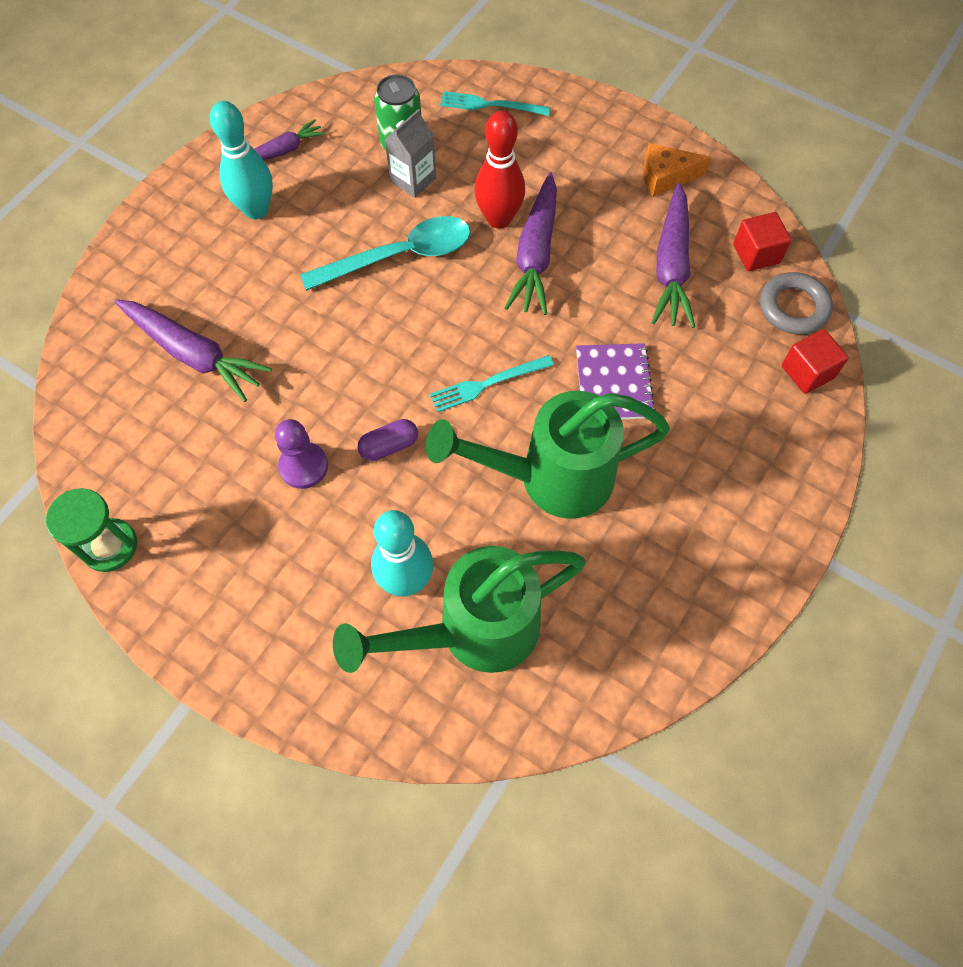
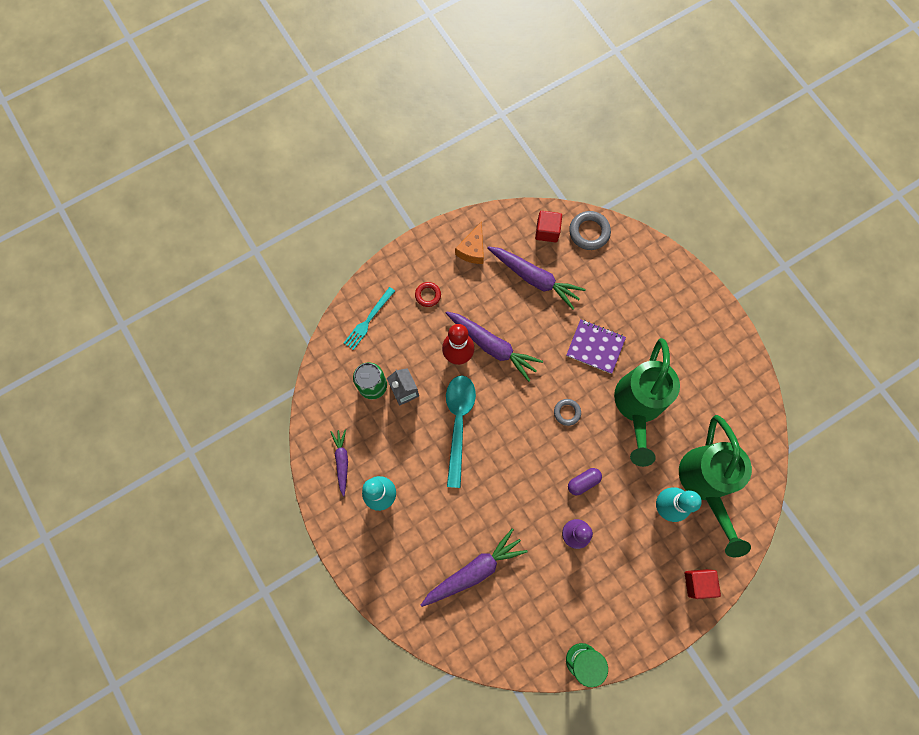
camera: 65 degrees left, 10 degrees up
(389, 446) = (583, 482): purple capsule -> purple capsule turned 60 degrees clockwise
(487, 384) = (567, 412): turquoise fork -> grey ring
(565, 153) = (428, 295): none -> red ring
(807, 372) = (630, 248): red cube -> red cube (698, 583)

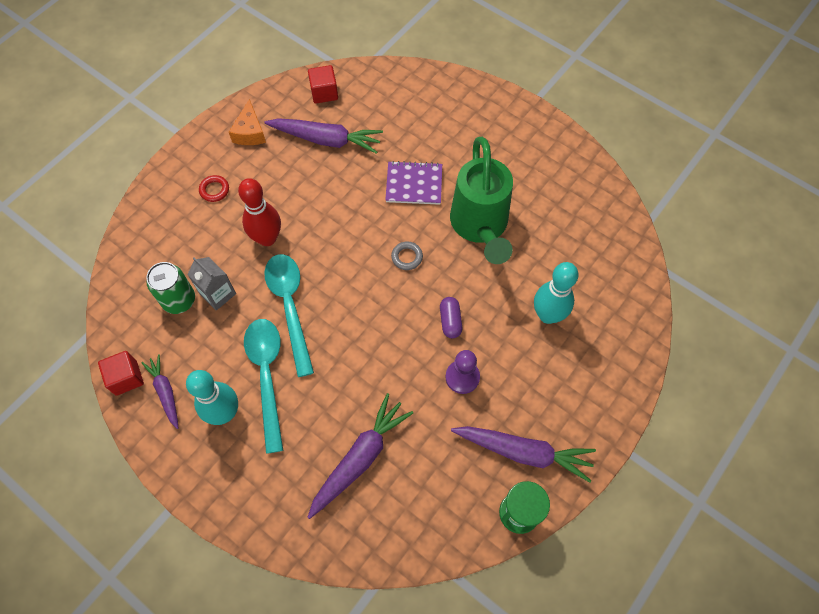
camera: 20 degrees left, 10 degrees down
(368, 320) = (154, 235): turquoise fork -> none
(423, 476) = (267, 376): none -> turquoise spoon
(492, 346) = (302, 218): purple carrot -> purple carrot (523, 452)
(583, 482) = (450, 321): purple capsule -> purple capsule turned 45 degrees counterclockwise
(589, 232) = (368, 81): grey ring -> none
(698, 583) = (613, 382): red cube -> red cube (126, 378)
(705, 484) = (581, 279): green watering can -> none

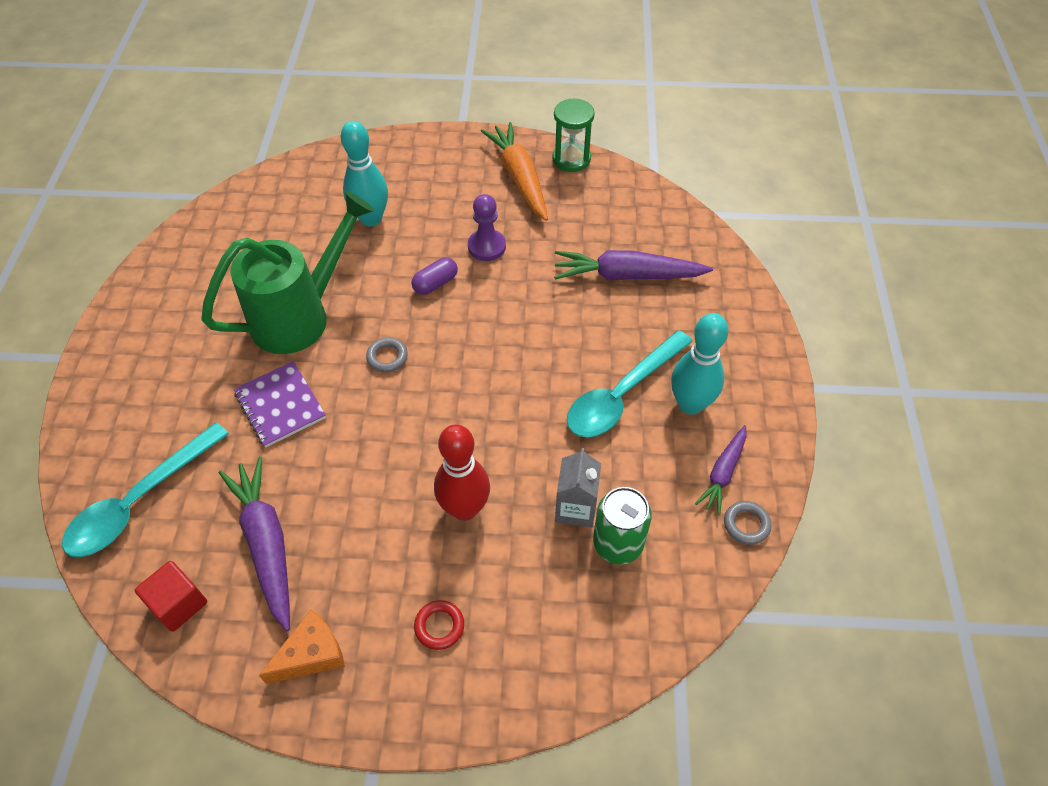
camera: 125 degrees left, 10 degrees down
(126, 378) = (746, 524): red cube -> grey ring
(290, 307) = (531, 425): turquoise spoon -> turquoise spoon (140, 501)
(523, 452) = (519, 178): purple carrot -> orange carrot

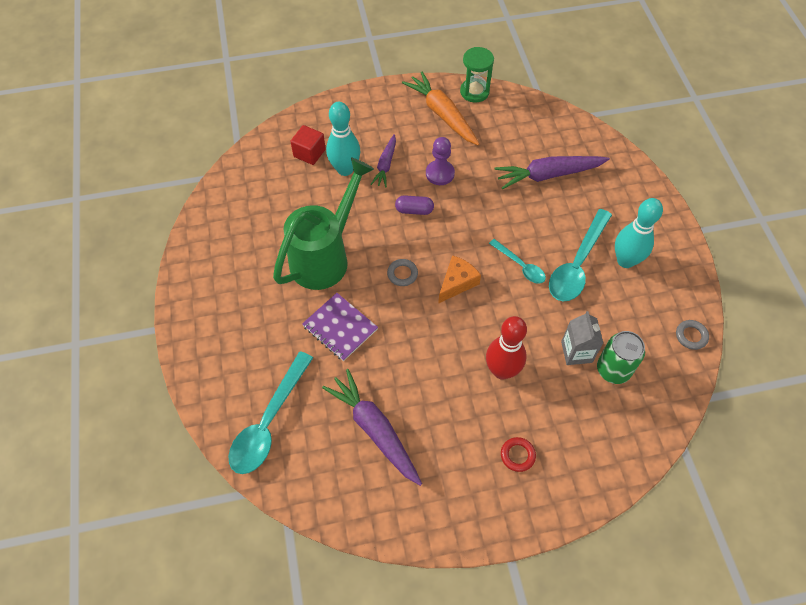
camera: 15 degrees left, 5 degrees up
(179, 604) = (331, 487): red cube -> red cube (309, 153)
(311, 654) = (439, 497): orange cheese -> orange cheese (457, 283)
(435, 283) = (414, 210): purple capsule -> purple capsule turned 60 degrees clockwise
(544, 380) = (520, 266): none -> turquoise spoon
(723, 473) = (664, 304): purple carrot -> purple carrot (385, 165)

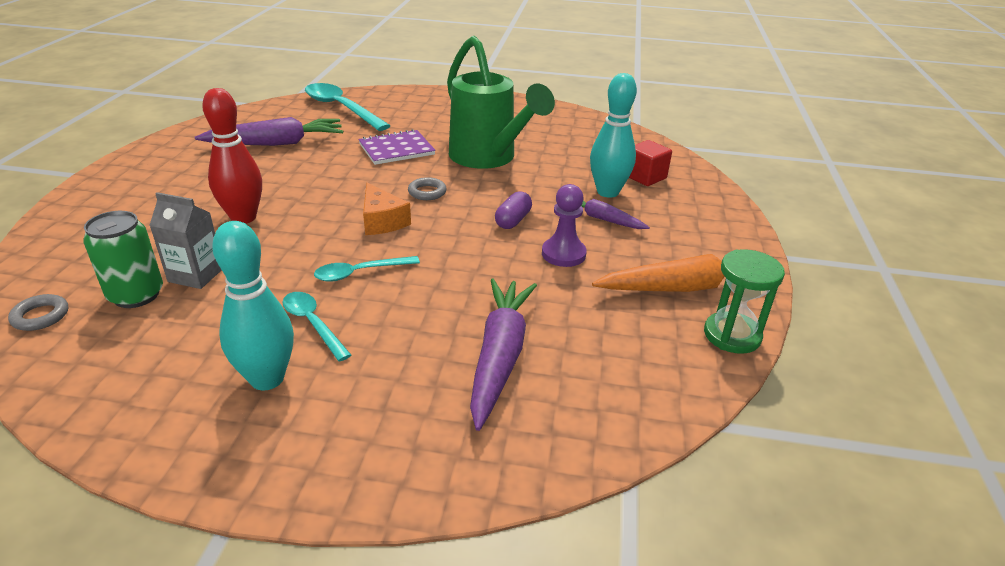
camera: 110 degrees right, 25 degrees down
(517, 455) = (149, 200): red ring -> none
(577, 264) = (313, 324): turquoise spoon -> turquoise spoon, size x0.56
(691, 336) = (71, 395): grey ring -> grey ring (40, 316)

